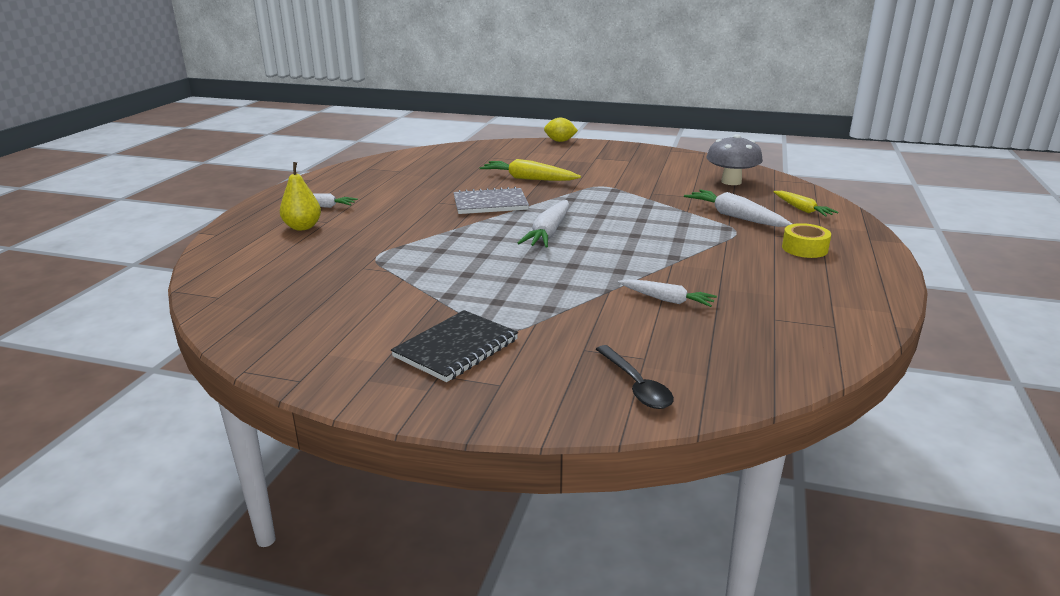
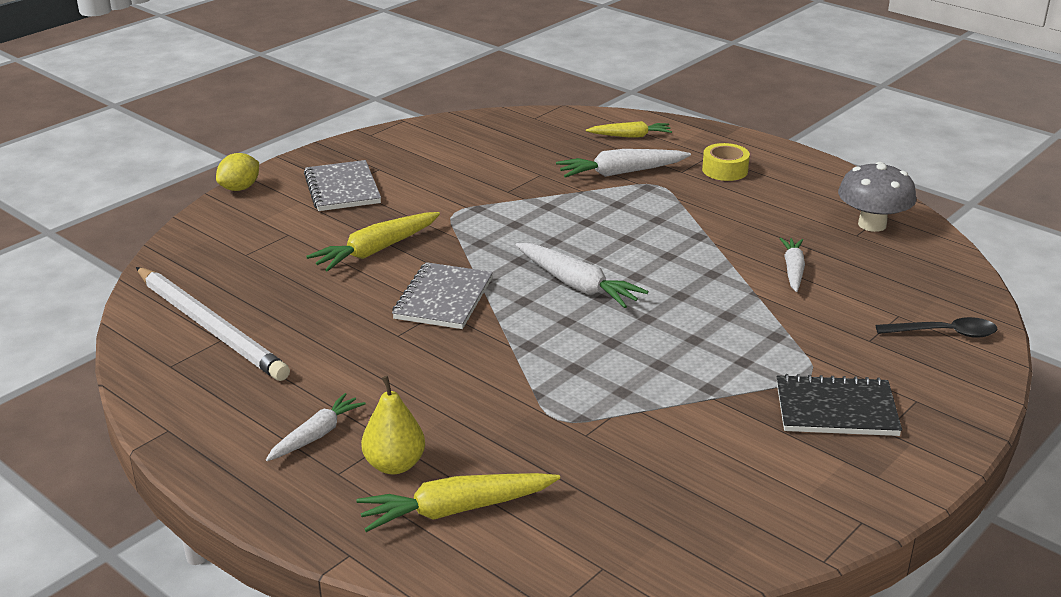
camera: 65 degrees left, 5 degrees up
(264, 249) = (455, 510): none -> yellow carrot
(410, 166) = (210, 327): none -> white pencil
(456, 348) = (836, 409): black notebook -> black notebook turned 60 degrees counterclockwise
(591, 158) = (342, 189): none -> grey notebook
(667, 300) = (793, 270): white carrot -> white carrot turned 45 degrees counterclockwise
(731, 182) = (518, 140): grey mushroom -> grey mushroom (872, 224)

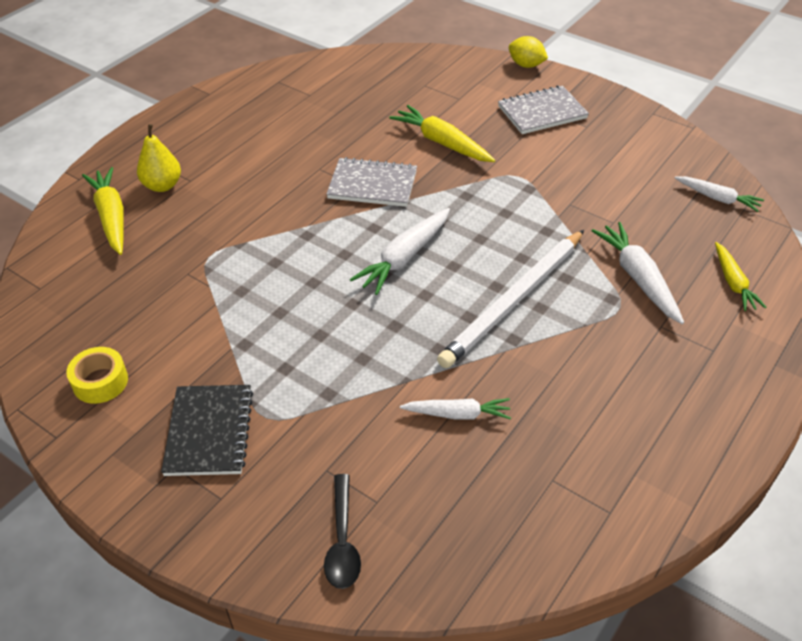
camera: 85 degrees right, 15 degrees up
(210, 327) = (325, 87): white pencil -> white pencil (514, 300)
(316, 435) = (198, 149): white carrot -> white carrot (717, 198)
(725, 170) = (678, 363): yellow tape -> yellow tape (100, 382)
(872, 224) = (582, 498): grey mushroom -> none

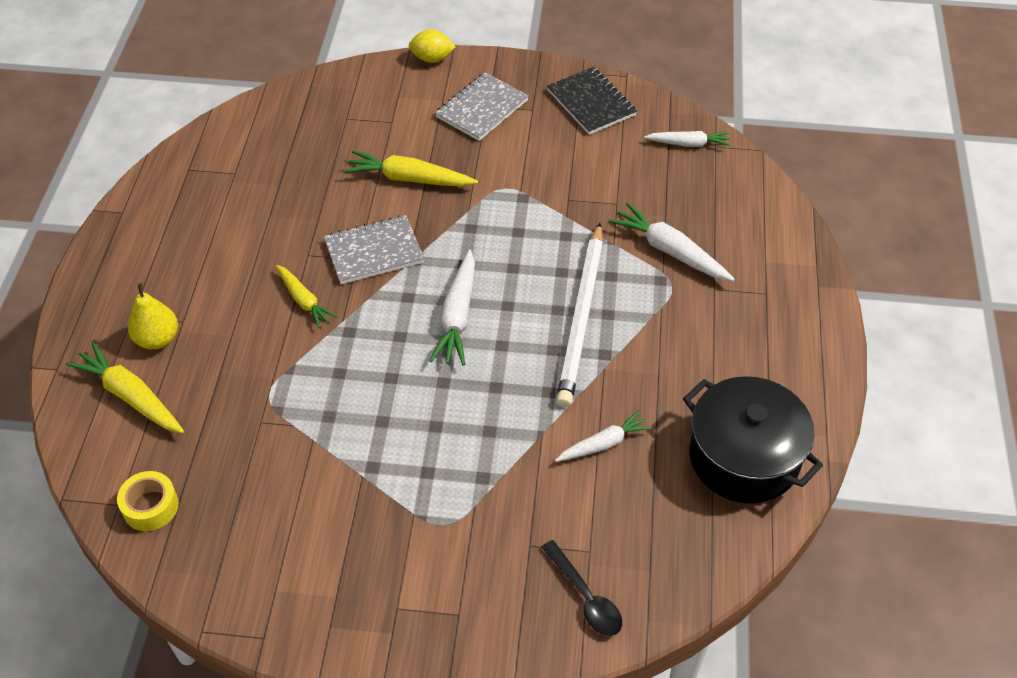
camera: 30 degrees left, 5 degrees up
(100, 382) = (263, 567): yellow tape -> yellow tape (150, 506)
(209, 432) = (403, 562): black notebook -> black notebook (591, 103)
(589, 488) = (744, 457): none -> black pot
(733, 283) = (746, 223): yellow carrot -> yellow carrot (304, 301)

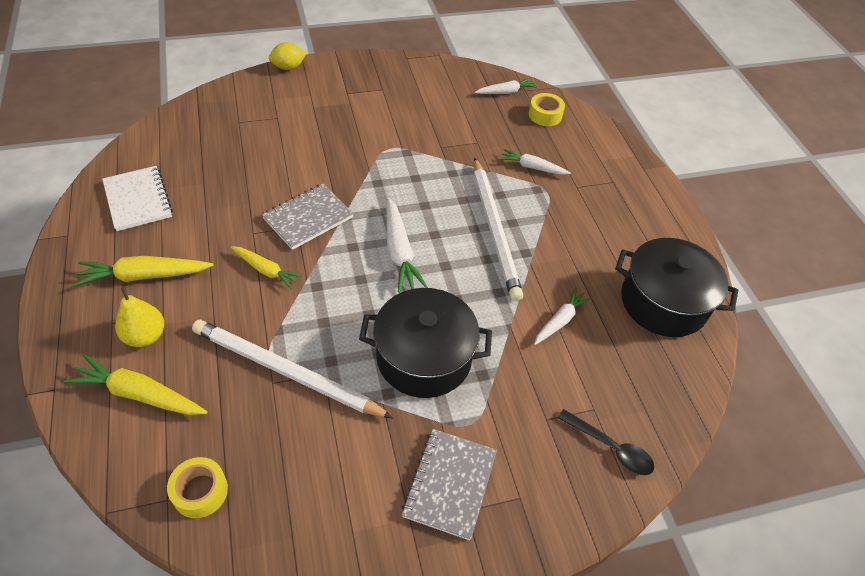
camera: 25 degrees left, 0 degrees up
(204, 189) = (138, 200): none -> white notebook
(279, 415) = (286, 372): none -> white pencil
(409, 179) = (311, 157): yellow carrot -> yellow carrot (144, 276)
(428, 441) = (424, 357): none -> black pot
(482, 109) = (344, 95): grey notebook -> grey notebook (449, 484)
(591, 103) = (423, 77): black notebook -> none
(669, 251) = (532, 167): white carrot -> white carrot, size x0.66
(724, 185) = (545, 115): none -> yellow tape

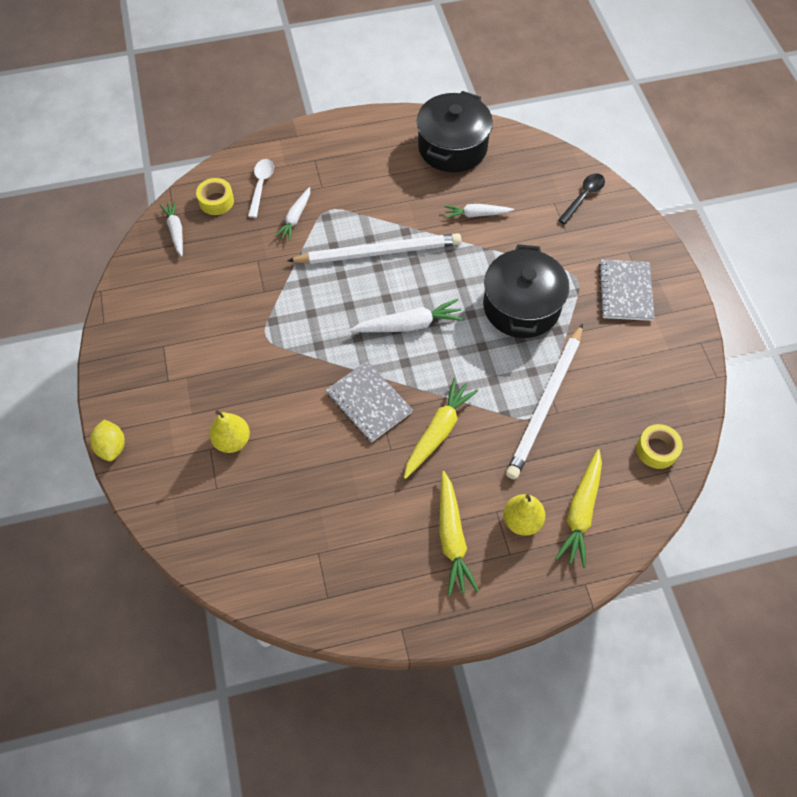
camera: 85 degrees left, 10 degrees up
(138, 200) = (347, 569): white notebook -> none
(266, 270) = (438, 431): yellow carrot -> yellow carrot, size x1.52
(282, 130) = (232, 440): none -> yellow pear
(449, 484) = (625, 291): grey notebook -> grey notebook turned 75 degrees clockwise
(560, 321) = (476, 214): white carrot -> white carrot turned 45 degrees counterclockwise
(570, 143) = (261, 185): none -> white spoon

